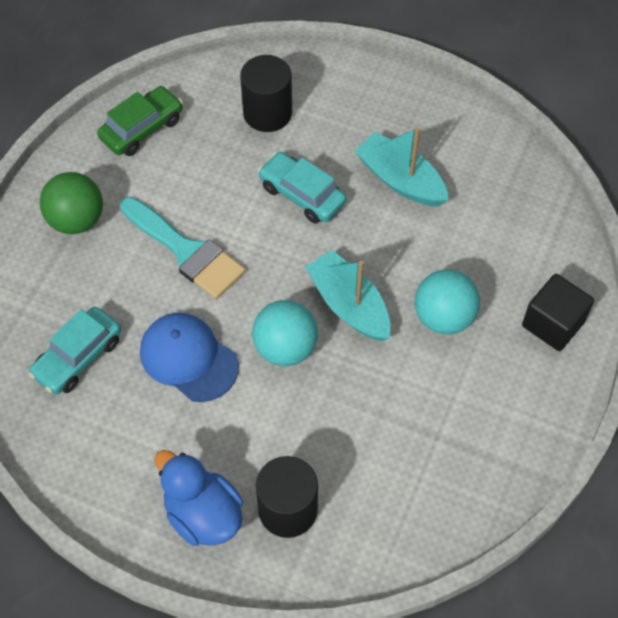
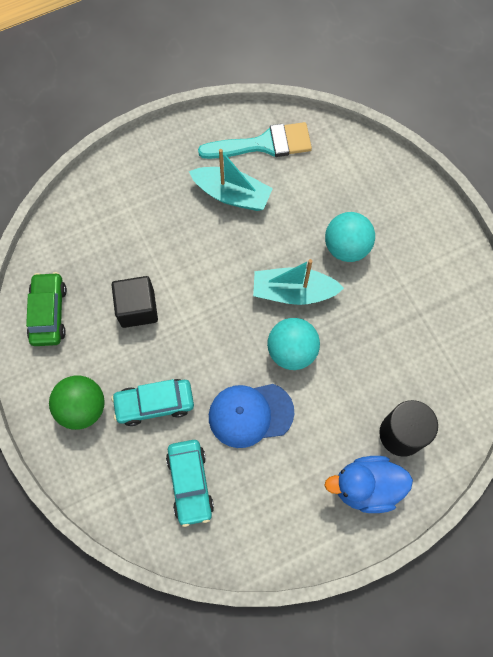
camera: 50 degrees left, 10 degrees up
(186, 251) = (170, 357): turquoise brush -> turquoise brush (264, 144)
(267, 113) = (111, 229): black cylinder -> none
(302, 194) = (191, 257): turquoise car -> turquoise car (154, 404)
(400, 180) = (232, 195): turquoise boat -> turquoise boat turned 150 degrees counterclockwise
(553, 324) = (399, 195): black cube -> black cube (137, 308)

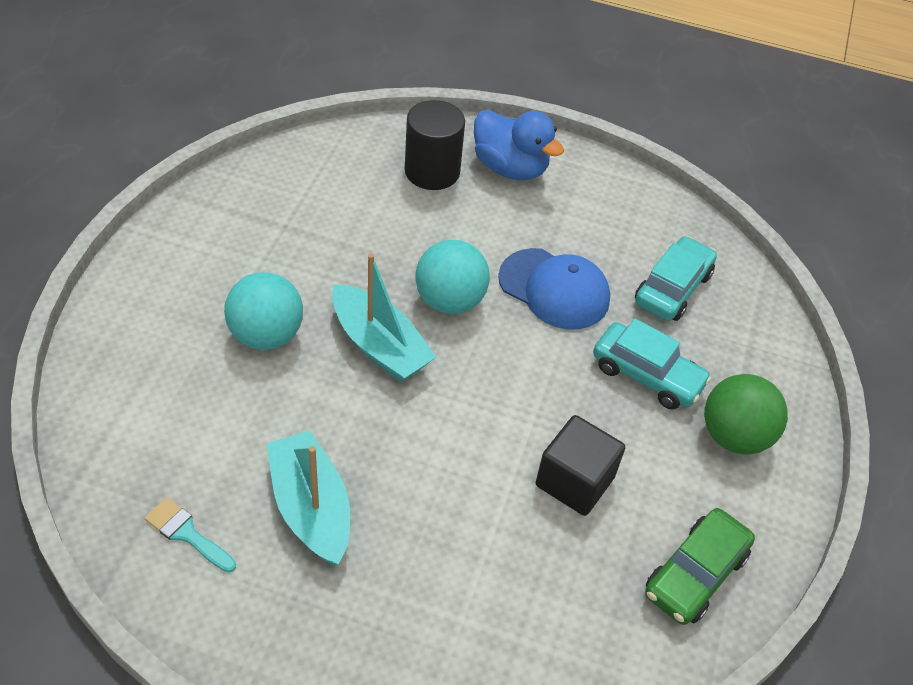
camera: 140 degrees left, 20 degrees down
(264, 144) = (187, 534): turquoise brush -> turquoise brush, size x0.50

